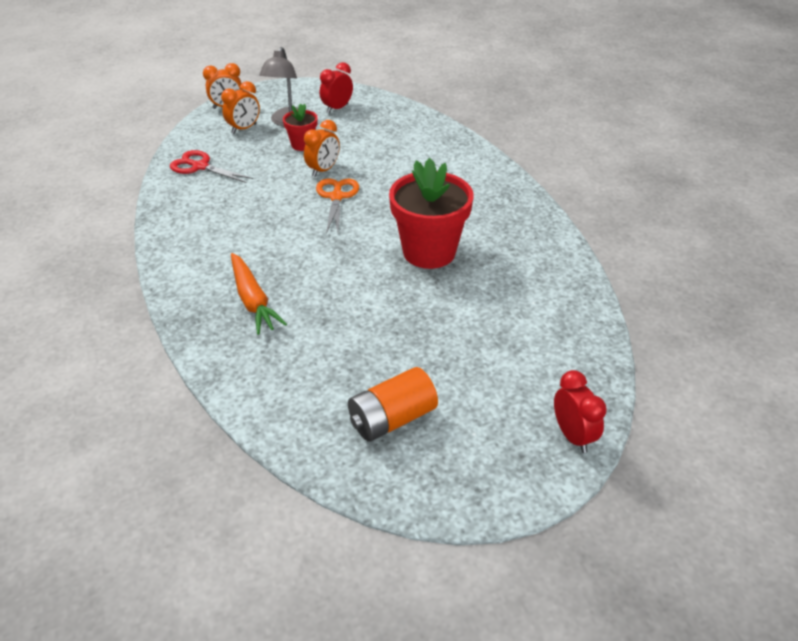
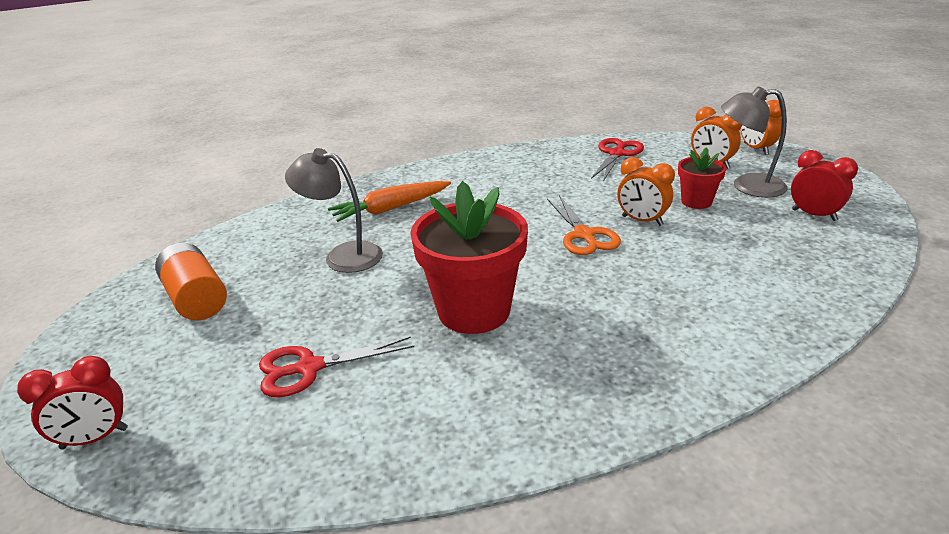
camera: 90 degrees right, 10 degrees down
(335, 326) = (343, 255): none -> grey lamp
(337, 197) = (584, 235): orange scissors -> orange scissors turned 75 degrees clockwise
(491, 329) = (309, 368): none -> red scissors

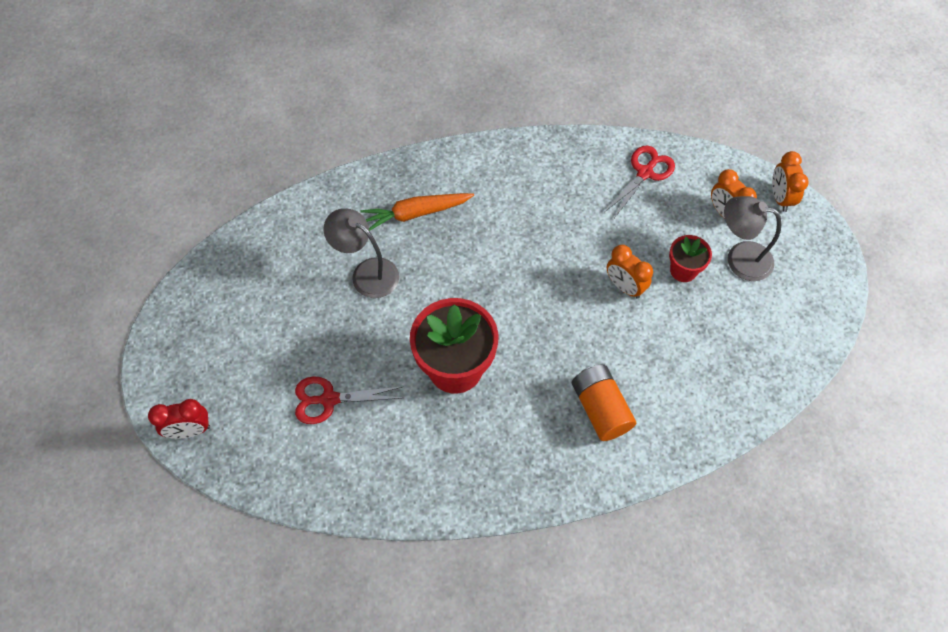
camera: 10 degrees right, 30 degrees up
(196, 299) = (250, 301): orange battery -> orange battery (600, 409)
(584, 235) = (568, 294): orange scissors -> none
(814, 215) = (773, 316): red clock -> none

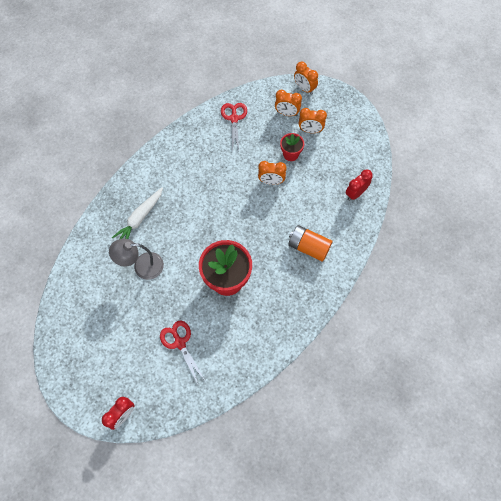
camera: 40 degrees left, 5 degrees up
(329, 399) = (180, 343): red scissors -> red scissors turned 105 degrees clockwise
(416, 213) = (140, 218): orange carrot -> white carrot
(732, 388) = (355, 194): none -> red clock
(739, 258) = (310, 130): grey lamp -> orange clock

